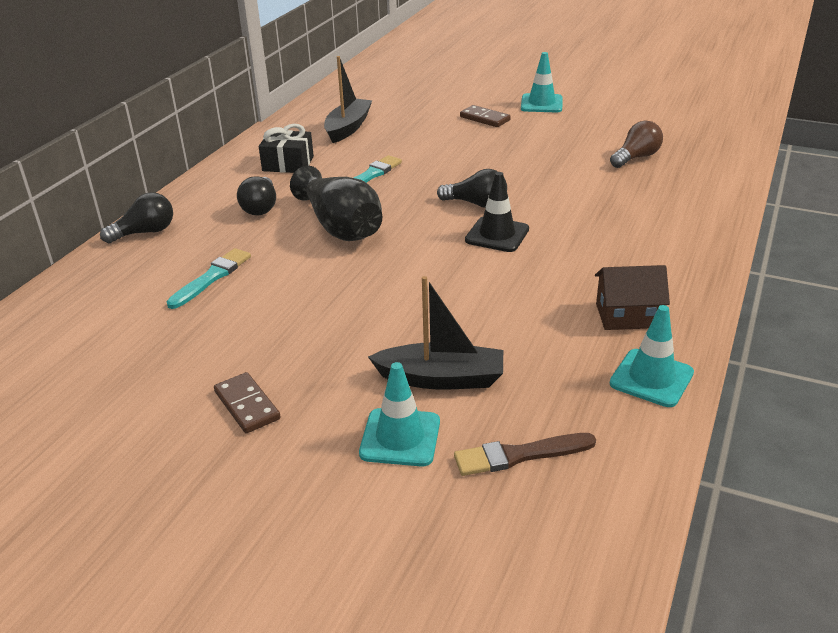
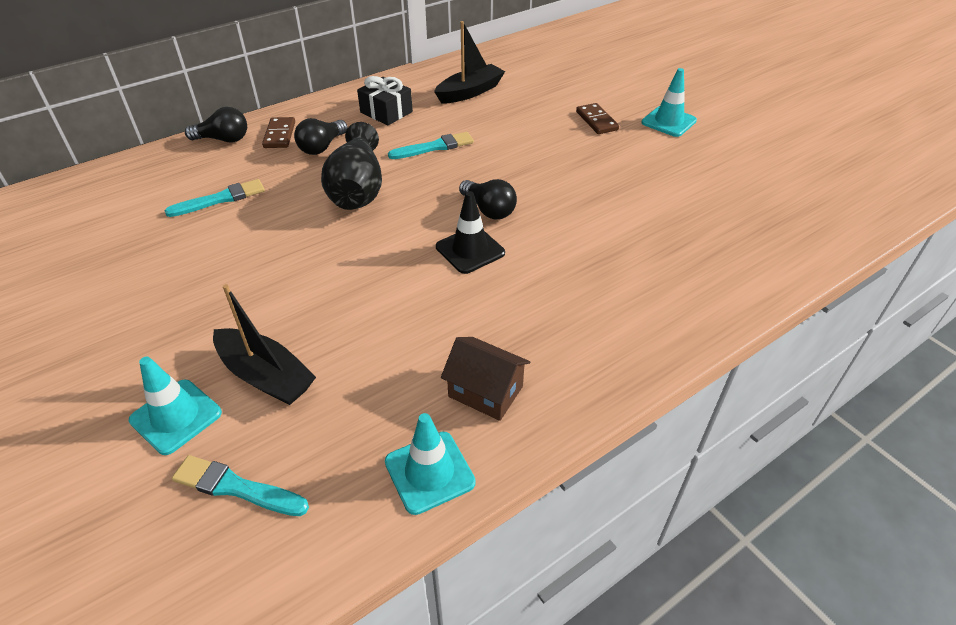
camera: 30 degrees right, 10 degrees up
(247, 405) = (117, 327): brown domino -> brown domino (280, 135)
(519, 455) = (236, 487): brown brush -> turquoise brush
(636, 157) = (695, 216): brown light bulb -> none

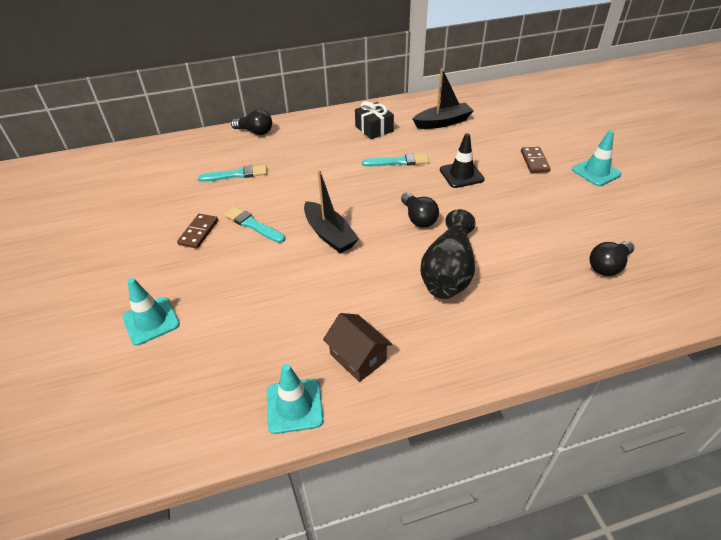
camera: 20 degrees right, 0 degrees up
(236, 487) = (168, 379): turquoise brush -> turquoise brush (253, 225)
(266, 376) = (216, 307): black boat -> black boat (329, 234)
(280, 135) = (293, 134): brown domino -> brown domino (199, 232)
(322, 147) = (318, 148): black light bulb -> black light bulb (608, 266)
(357, 189) = (330, 184): black vase -> black vase (448, 272)
(470, 250) = (391, 247): black traffic cone -> black traffic cone (461, 175)

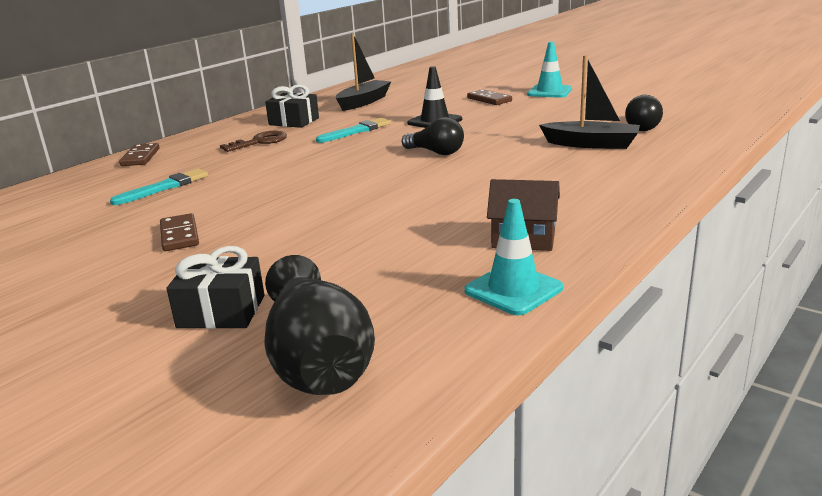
camera: 35 degrees left, 20 degrees down
(151, 321) = (221, 311): turquoise traffic cone -> black gift
(253, 225) = (249, 209): turquoise brush -> none
(255, 132) = (140, 157): black light bulb -> brown domino
(329, 234) = (357, 187): black boat -> black boat (591, 144)
(330, 146) = (260, 142): none -> brown key
(448, 272) = (519, 169): black vase -> black vase (317, 361)

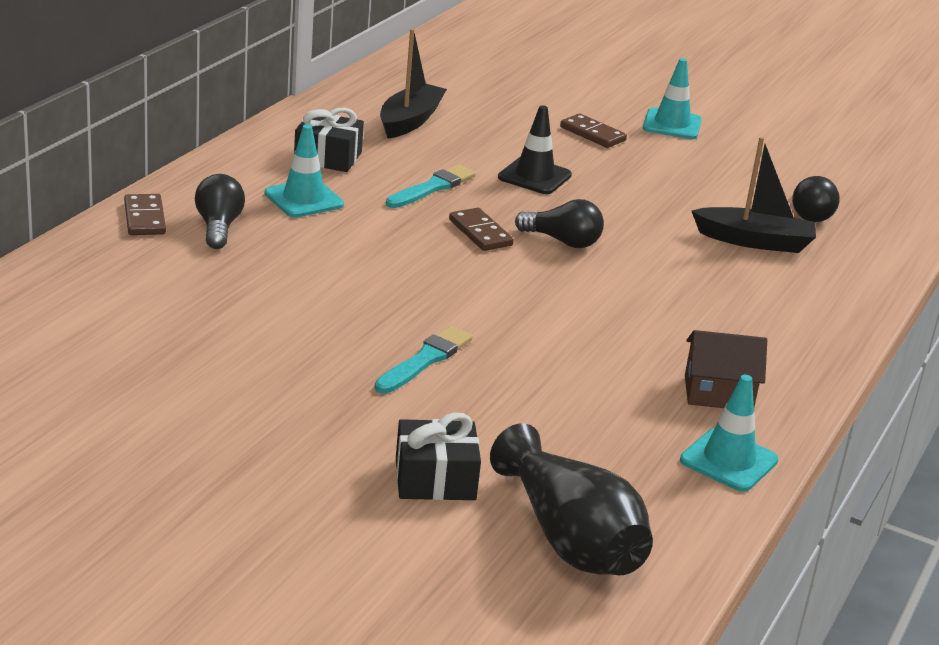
camera: 15 degrees left, 5 degrees up
(164, 187) = (227, 283): turquoise brush -> turquoise brush (425, 360)
(180, 235) = (310, 368): brown domino -> brown domino (480, 233)
(187, 159) = (218, 227): none -> black light bulb
(260, 142) = (304, 199): brown key -> turquoise traffic cone

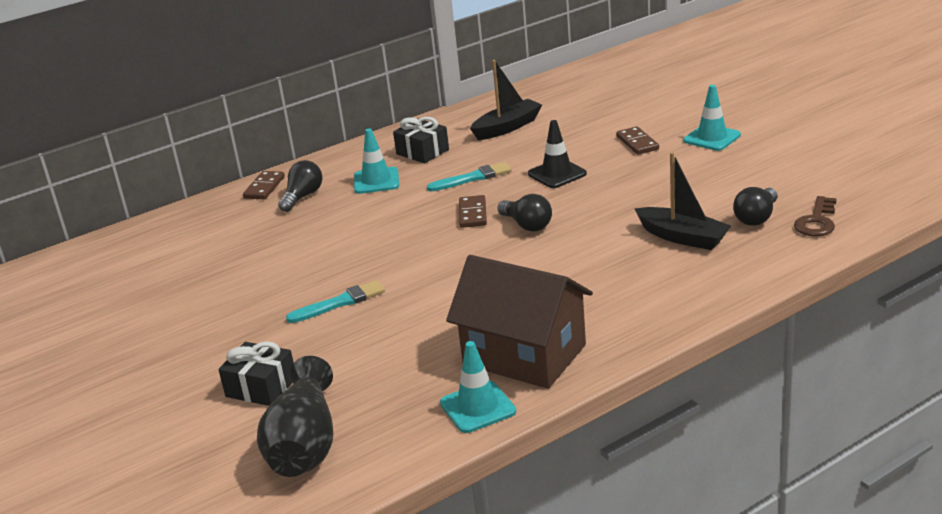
camera: 35 degrees right, 0 degrees up
(718, 393) = (524, 355): brown house -> brown house, size x1.89
(874, 213) = (817, 221): none -> brown key

